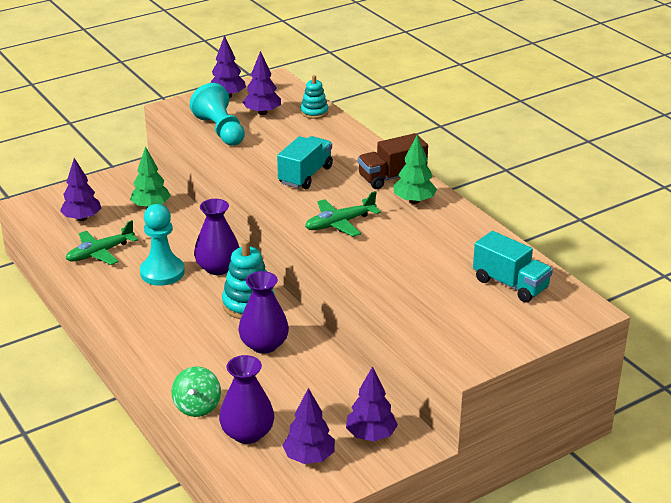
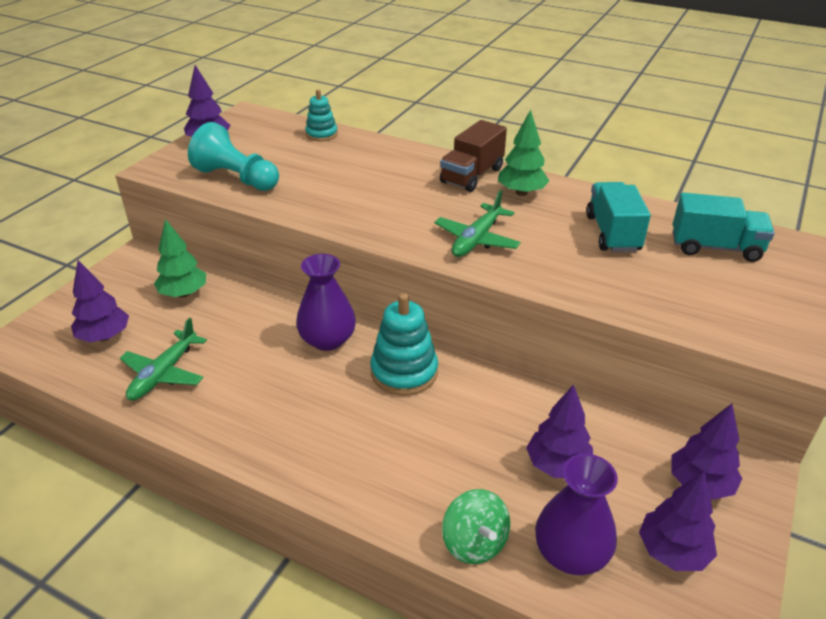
camera: 30 degrees left, 5 degrees up
(162, 272) = (266, 370): turquoise pawn -> none
(262, 113) = (266, 148): purple tree -> purple tree (557, 465)
(264, 344) = (470, 416): purple vase -> none
(305, 175) = (382, 199): turquoise truck -> turquoise truck (612, 233)

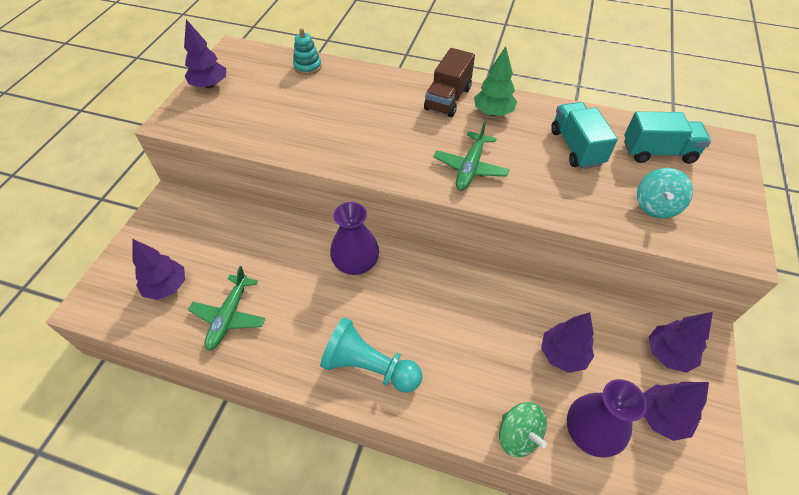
camera: 10 degrees left, 15 degrees up
(184, 293) = (222, 233): green tree -> none
(237, 178) = (247, 125): turquoise pawn -> turquoise pawn (369, 367)
(404, 372) = (425, 285): turquoise stacking toy -> none
(695, 298) = (655, 206): none -> turquoise spinning top

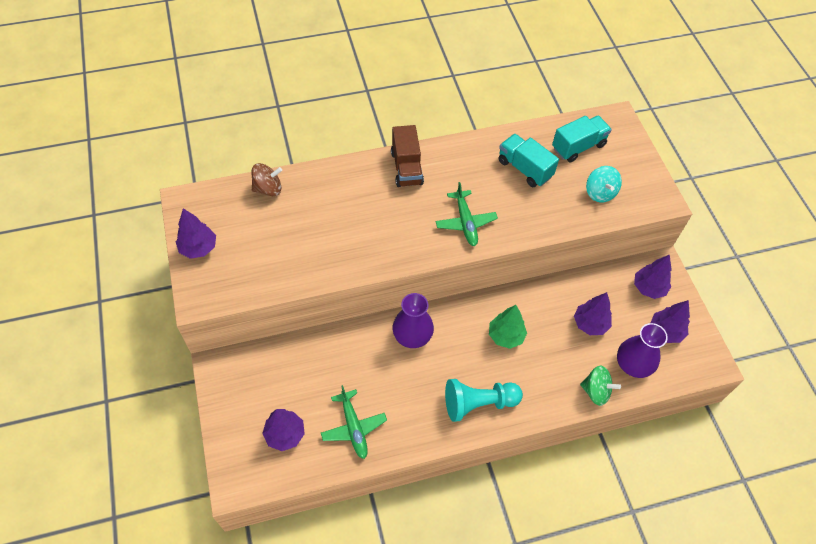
camera: 35 degrees left, 5 degrees up
(307, 67) = (268, 189): turquoise stacking toy -> brown spinning top
(493, 112) = (448, 165): green tree -> green tree (505, 336)

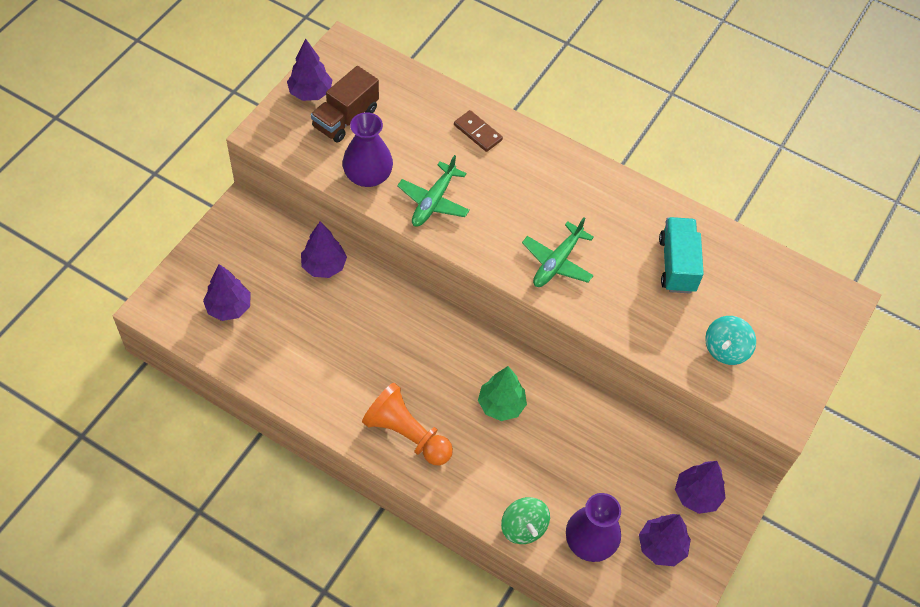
camera: 45 degrees right, 0 degrees up
(268, 189) = (421, 91): brown spinning top -> none
(332, 186) = (477, 132): none -> brown domino
(353, 427) = (285, 353): green plane -> green plane (433, 201)
(406, 168) = (563, 171): brown truck -> brown truck (345, 118)
(412, 335) = (420, 328): purple vase -> purple vase (368, 175)
(478, 403) = (407, 434): turquoise pawn -> orange pawn
(578, 147) = (761, 291): turquoise truck -> none
(590, 324) = (594, 470): purple tree -> purple tree (324, 266)

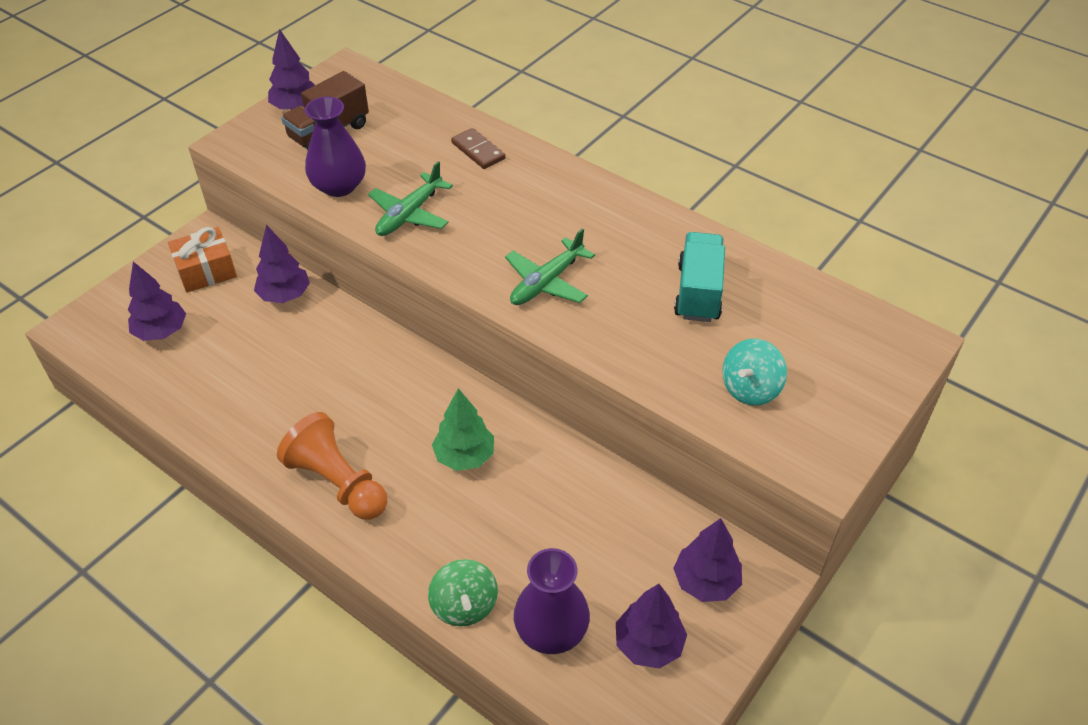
camera: 10 degrees right, 10 degrees down
(250, 245) = (206, 271): none -> orange gift

